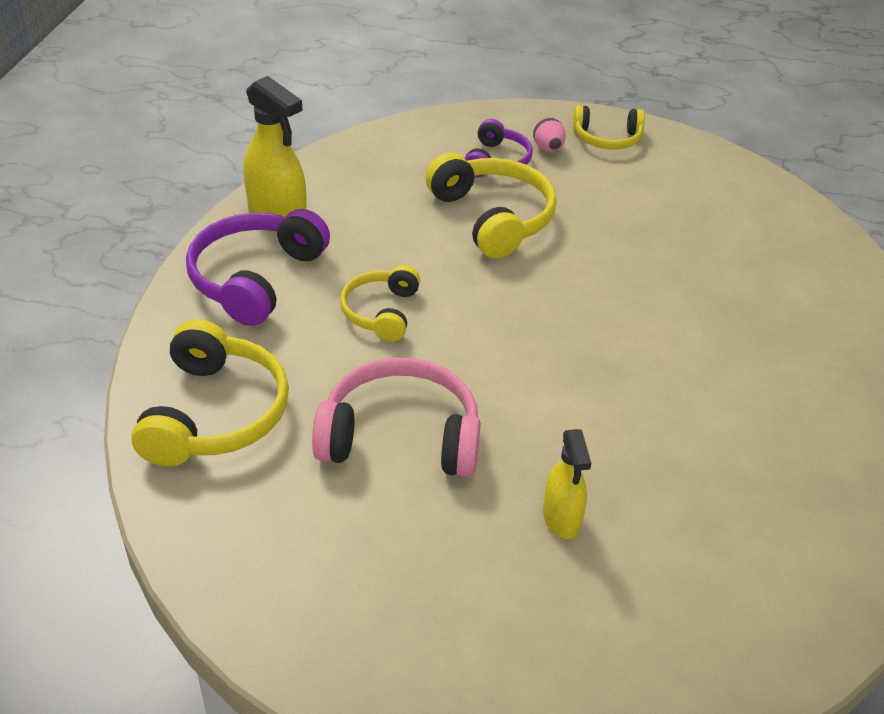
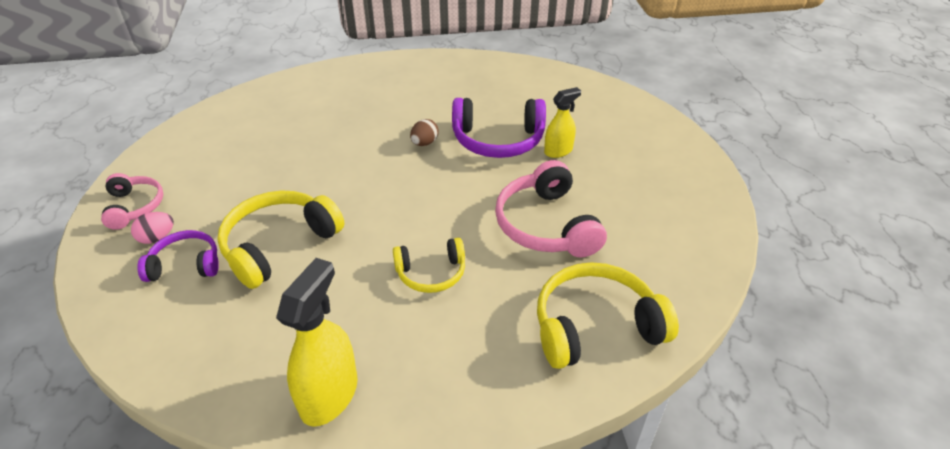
camera: 110 degrees left, 0 degrees up
(255, 278) = (429, 371): purple headphones -> purple headphones (498, 140)
(607, 138) = (134, 207): yellow headphones -> pink headphones
(643, 372) = (424, 143): none -> brown egg

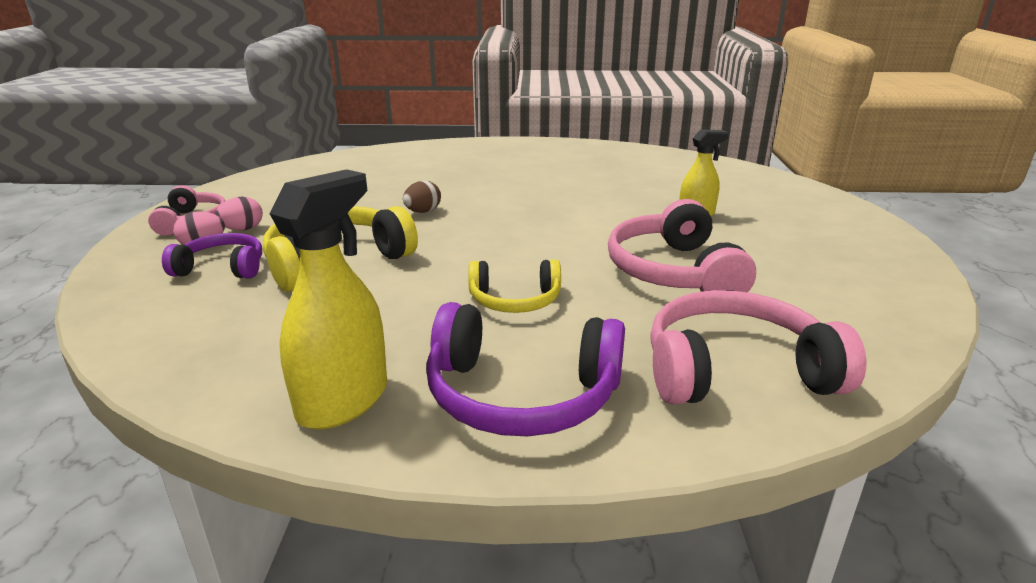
camera: 10 degrees right, 15 degrees down
(184, 212) = (243, 229): none -> pink egg
(424, 143) = (534, 198): brown egg -> brown egg (423, 212)
(498, 140) = (622, 202): purple headphones -> purple headphones (521, 395)
(595, 326) = (735, 370): yellow headphones -> pink headphones

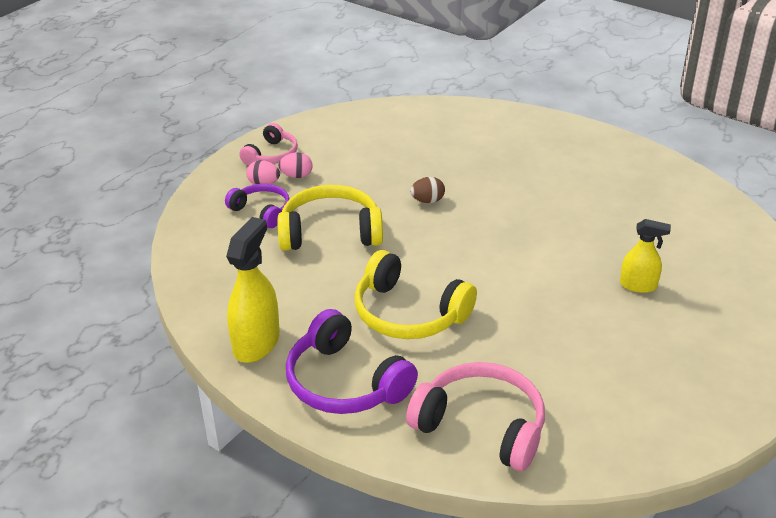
camera: 35 degrees right, 10 degrees up
(343, 400) = (256, 343): yellow spray bottle -> yellow spray bottle turned 45 degrees counterclockwise
(515, 300) = (408, 313): yellow headphones -> yellow headphones, size x1.65
(674, 272) = (542, 335): pink headphones -> none

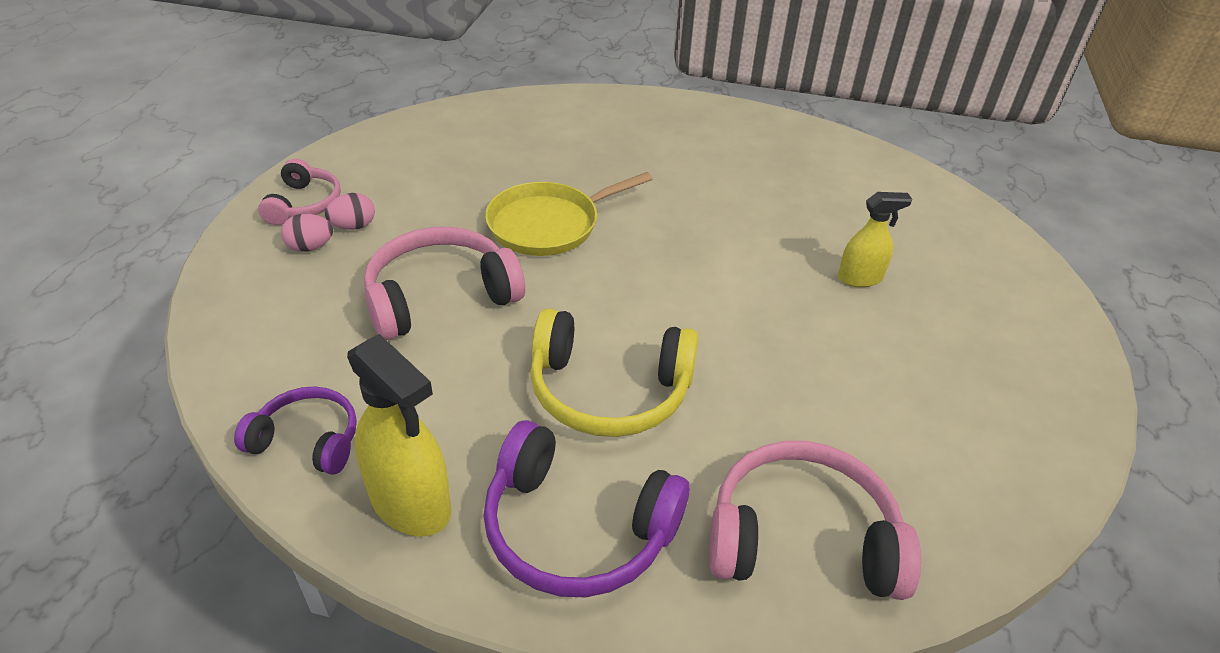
camera: 25 degrees left, 5 degrees up
(256, 343) = (410, 503): yellow spray bottle -> yellow spray bottle turned 135 degrees clockwise
(262, 211) = (325, 288): purple headphones -> purple headphones (308, 440)
(330, 232) = (440, 296): yellow headphones -> pink headphones
(427, 201) = (548, 224): brown egg -> yellow pan

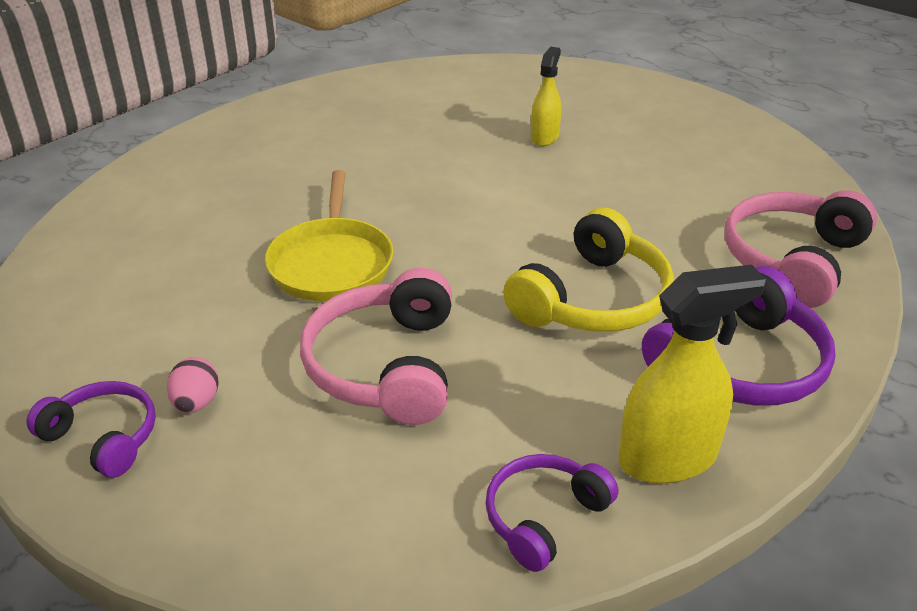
camera: 60 degrees left, 5 degrees down
(304, 204) = (103, 437): pink headphones -> purple headphones
(310, 247) = (203, 449): pink egg -> none

